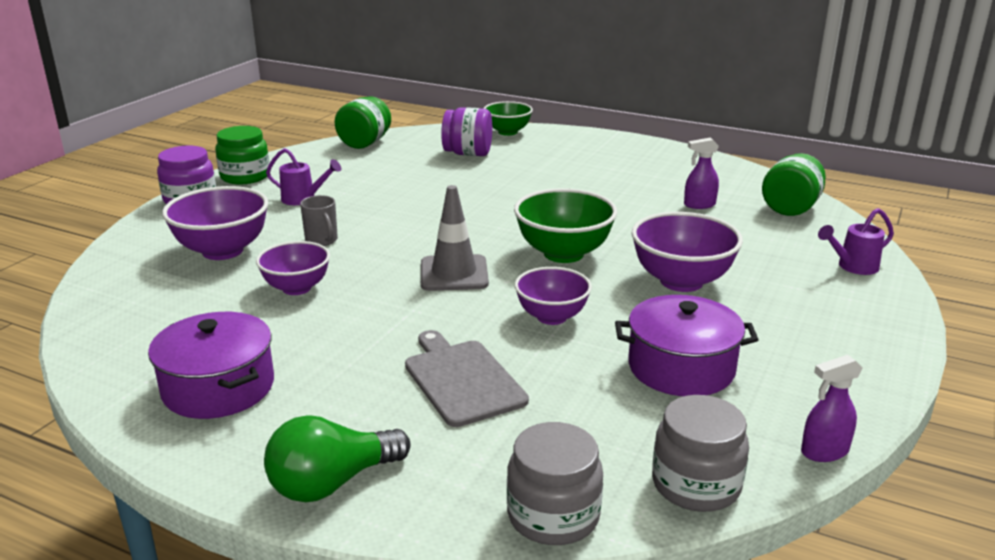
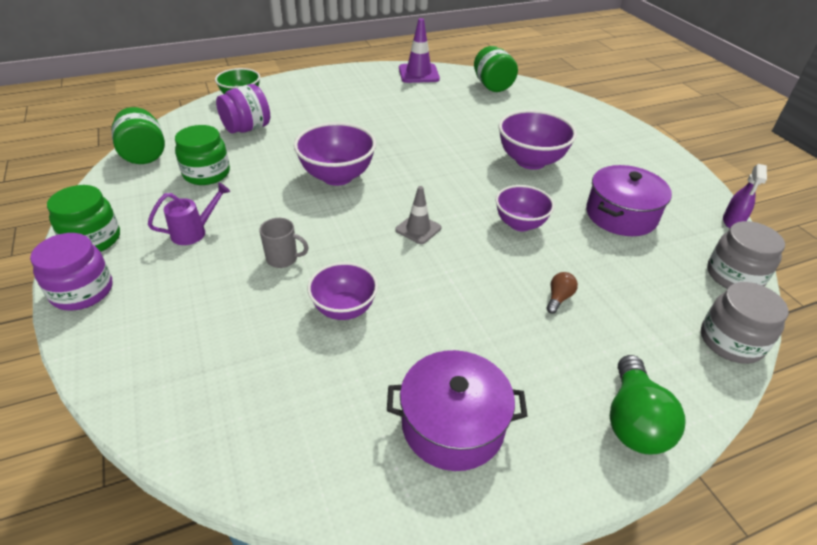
camera: 50 degrees left, 15 degrees up
(223, 251) = (221, 318): purple bowl -> purple bowl (337, 176)
(380, 170) = (206, 173): none -> green jar
(454, 273) = (418, 229): grey traffic cone -> grey traffic cone, size x0.65
(462, 379) = (558, 298): grey cutting board -> brown light bulb
(563, 253) = (447, 176): green bowl -> none
(699, 205) = (450, 104): purple spray bottle -> none
(721, 169) = (418, 74): none -> purple traffic cone
(853, 267) = (574, 110): purple watering can -> none

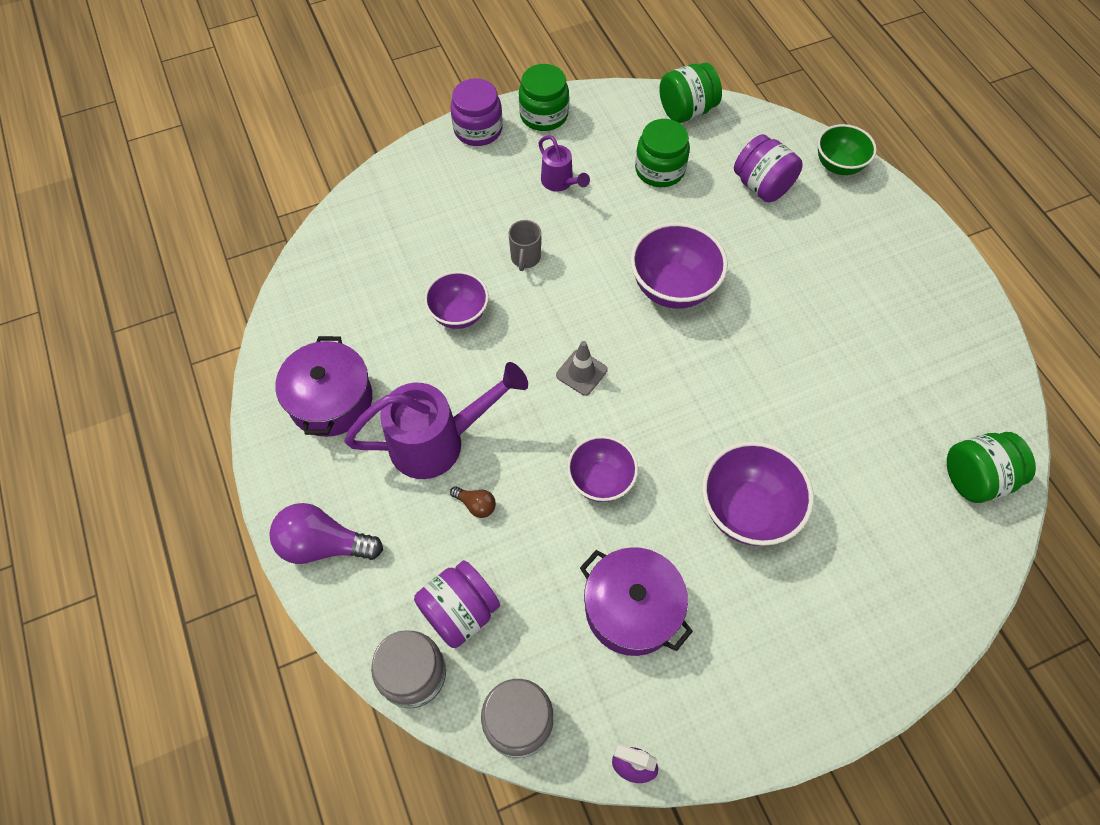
camera: 90 degrees right, 20 degrees up
(418, 74) = (984, 368): purple traffic cone -> none
(497, 325) = (438, 441): none -> purple watering can
(633, 420) = (324, 544): green light bulb -> purple light bulb
(662, 309) = (460, 611): none -> purple jar

